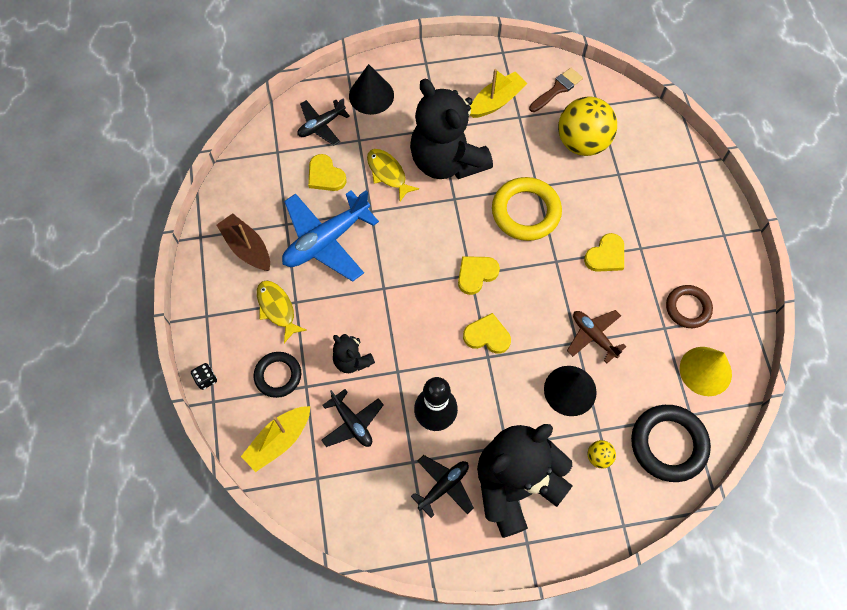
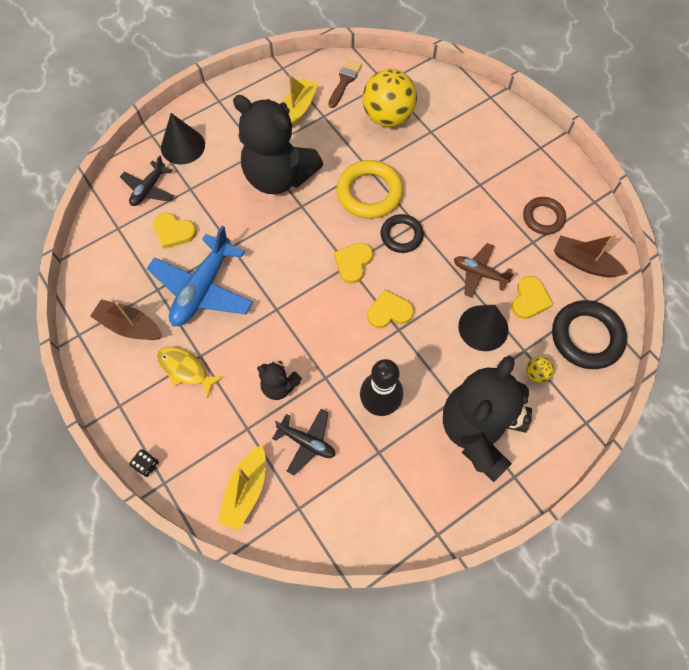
camera: 25 degrees left, 0 degrees up
(278, 376) = (216, 430): black ring -> black ring (401, 235)
(388, 173) = (231, 207): yellow fish -> none
(444, 486) = (417, 461): black plane -> none
(606, 255) = (455, 202): yellow heart -> yellow heart (529, 299)
(705, 371) = (584, 263): yellow cone -> brown boat

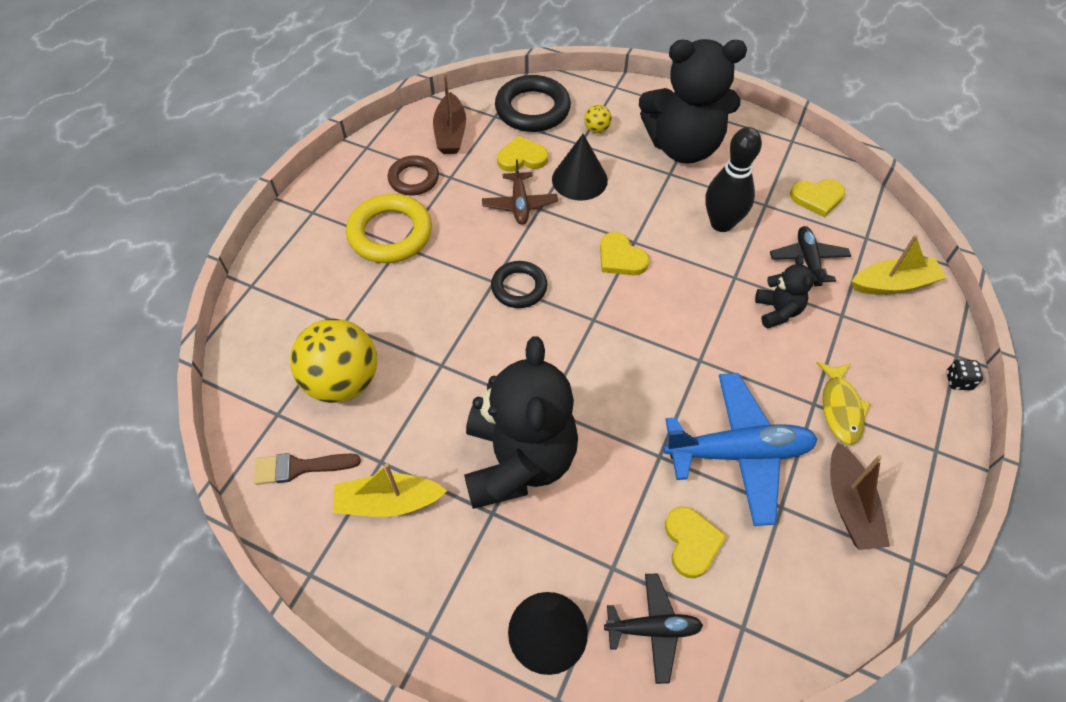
camera: 120 degrees left, 10 degrees down
(353, 263) = (587, 316): yellow heart -> yellow heart (817, 198)
(369, 193) = (479, 345): yellow ring -> yellow ring (390, 233)

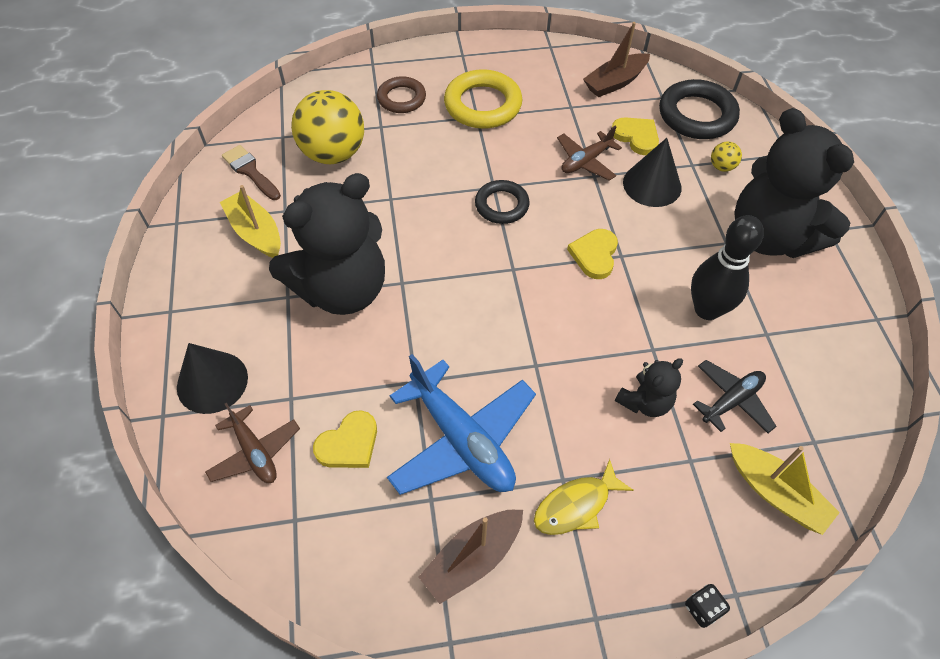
camera: 55 degrees right, 0 degrees up
(413, 179) = (547, 88): brown ring -> brown ring (401, 98)
(653, 629) = (255, 452): black plane -> brown plane
(817, 198) = (822, 374): yellow heart -> none

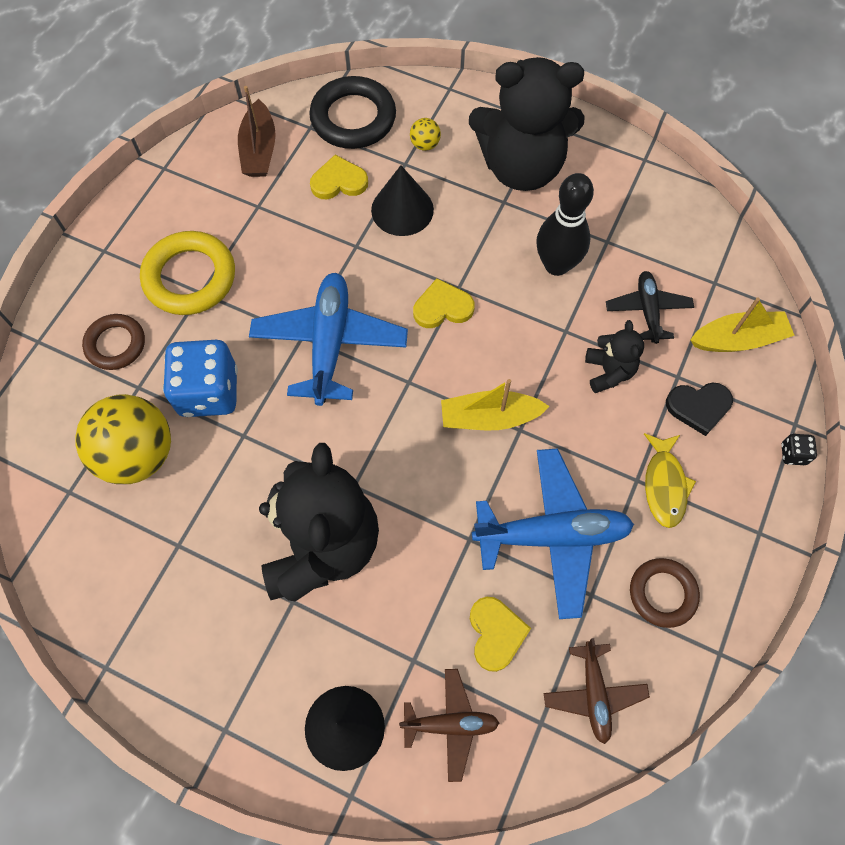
camera: 55 degrees left, 10 degrees up
(250, 171) = (93, 552): brown brush -> none
(255, 232) = (185, 590): yellow boat -> yellow boat (489, 418)
(407, 162) = (208, 392): none -> blue dice
(472, 559) = (662, 593): brown boat -> brown ring
(501, 205) = (329, 343): black ring -> blue plane
(586, 161) = (334, 241): brown plane -> brown plane (594, 694)
(594, 255) = (442, 307): yellow heart -> yellow heart turned 120 degrees clockwise
(676, 494) = (698, 407): none -> black heart

